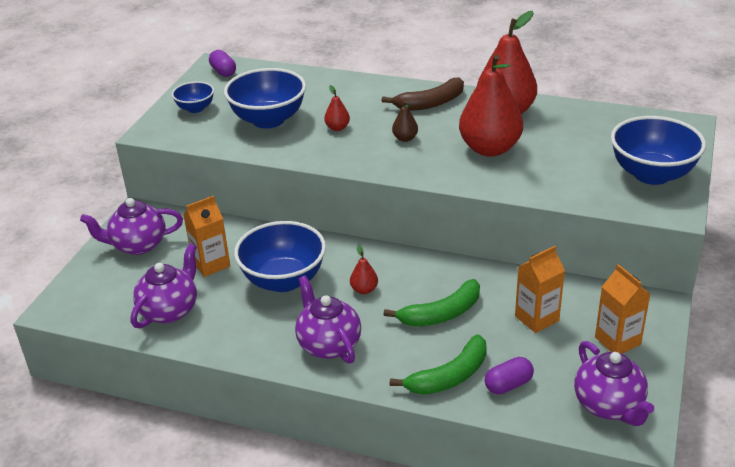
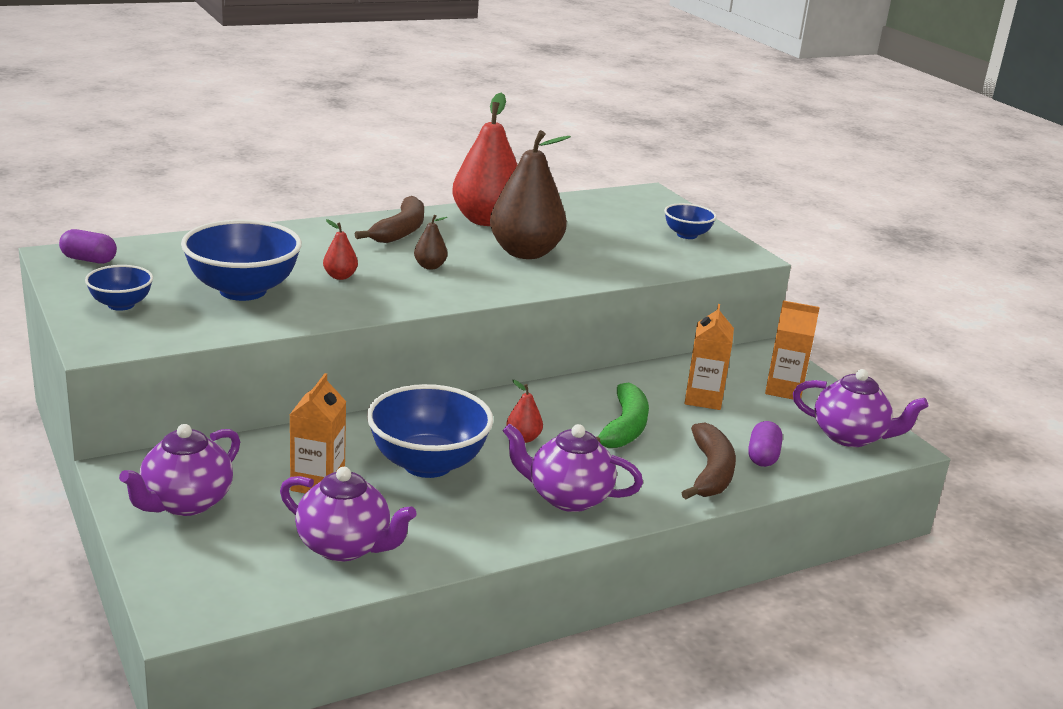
camera: 50 degrees left, 10 degrees down
(170, 310) = (344, 546): purple teapot -> purple teapot turned 135 degrees clockwise
(449, 376) = (710, 472): green banana -> brown banana
(489, 149) = (525, 253): red pear -> brown pear
(652, 174) = (687, 235): blue bowl -> blue bowl, size x0.54

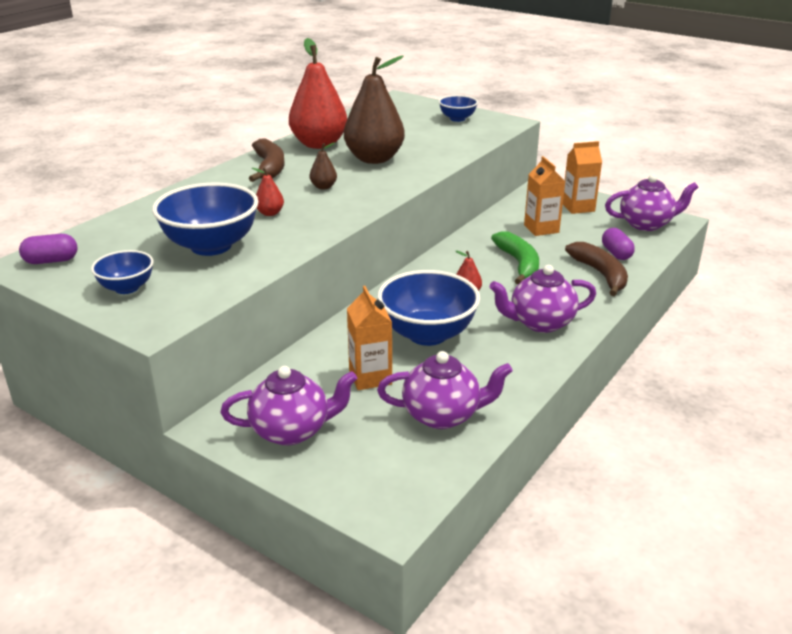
camera: 25 degrees left, 5 degrees up
(186, 503) = (292, 430): purple teapot -> purple teapot turned 105 degrees counterclockwise

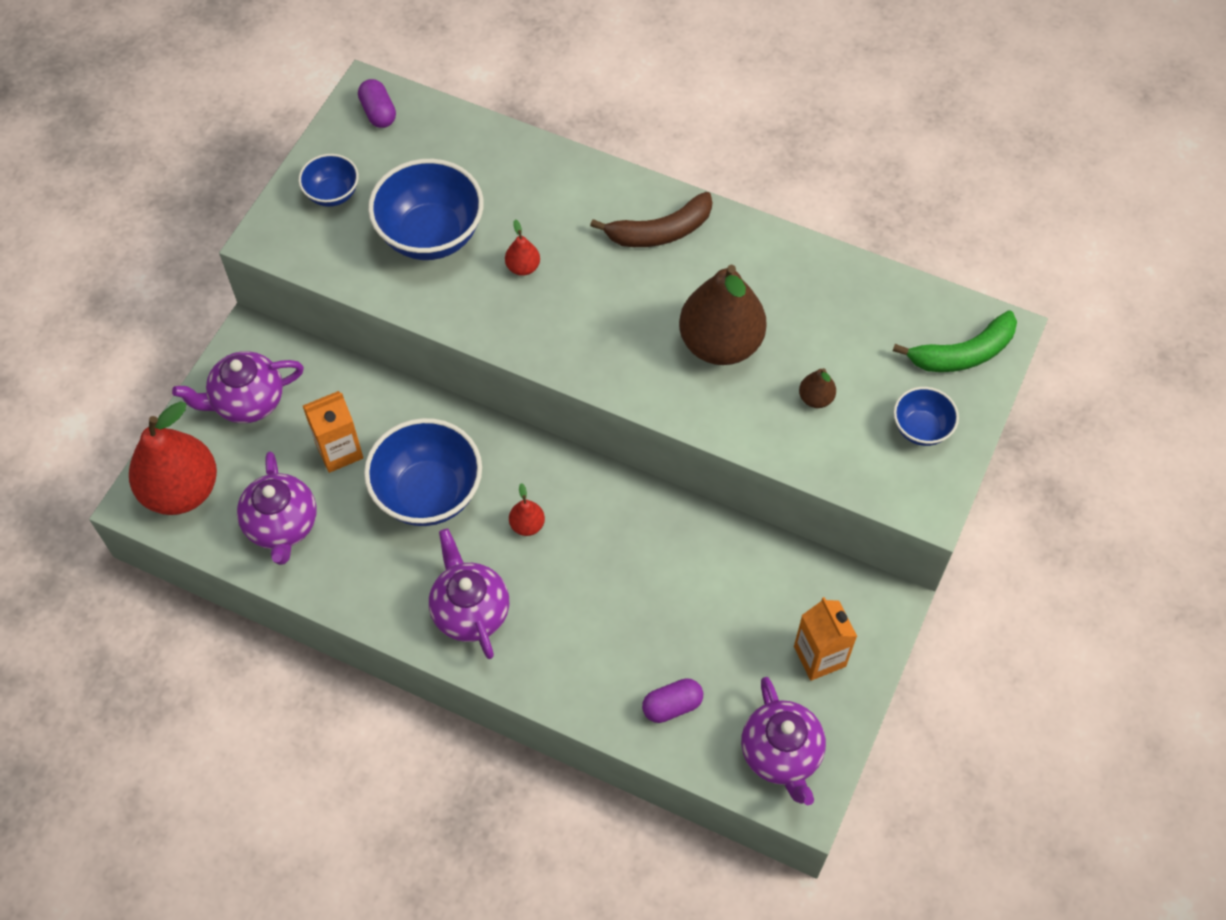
camera: 80 degrees right, 30 degrees up
(292, 430) = (247, 401): purple teapot -> purple teapot turned 90 degrees clockwise
(319, 144) = (759, 267): red pear -> red pear (181, 490)
(323, 187) = (611, 304): brown pear -> brown pear (815, 398)
(519, 264) = (616, 580): green banana -> green banana (963, 353)
(541, 229) = (731, 605): orange carton -> none
(600, 274) = (606, 683): brown banana -> none

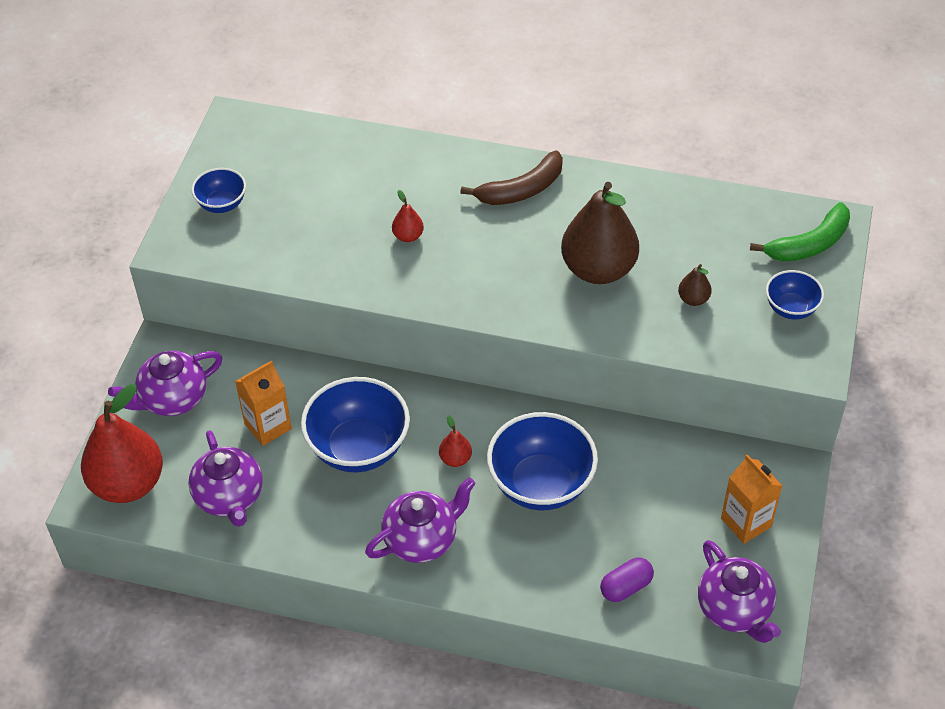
camera: 10 degrees left, 10 degrees down
(378, 112) = (247, 134): purple capsule -> none
(431, 235) = (319, 223): blue bowl -> blue bowl (541, 484)
(470, 611) = (421, 539): purple teapot -> purple teapot turned 90 degrees clockwise

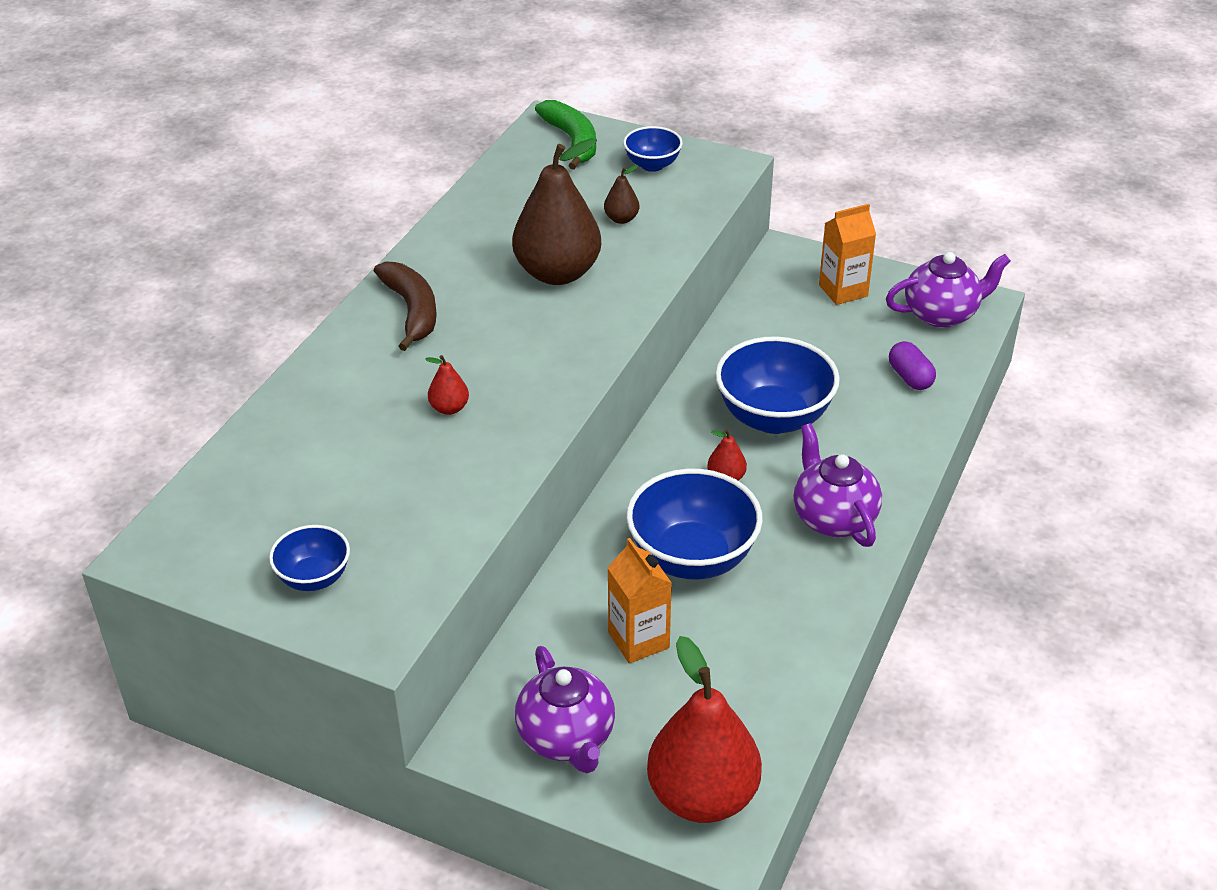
camera: 80 degrees left, 10 degrees down
(229, 497) = (745, 687): purple teapot -> none

